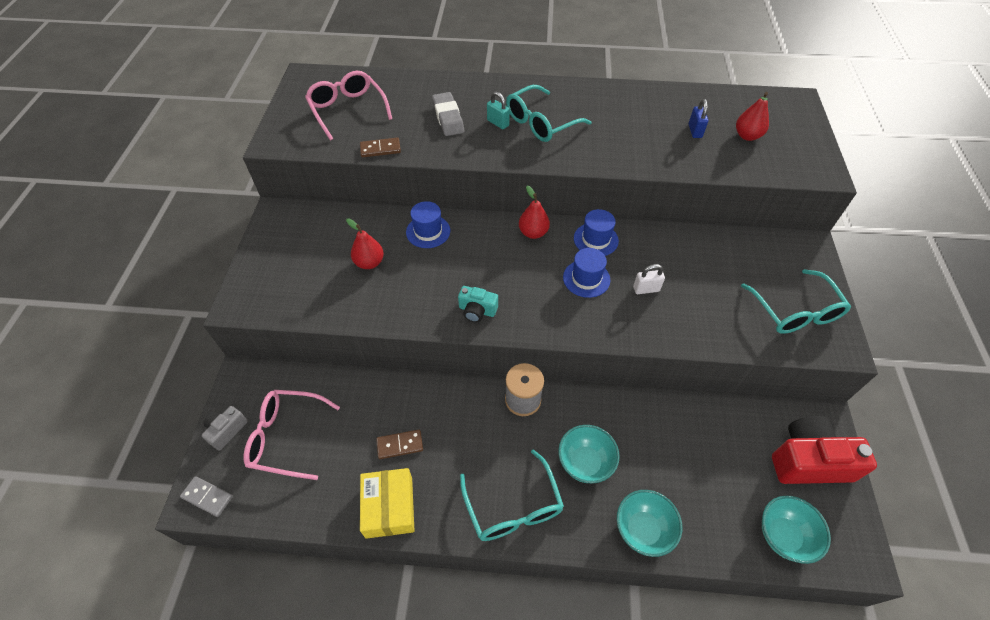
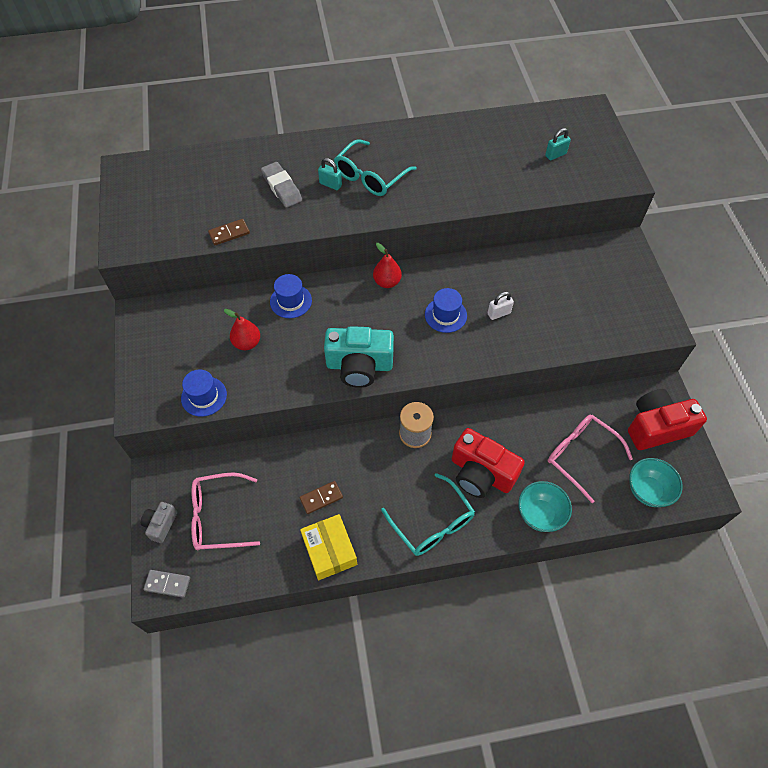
camera: 15 degrees left, 5 degrees up
(347, 110) = (181, 198): pink glasses -> pink glasses (580, 455)
(477, 310) = (359, 365): turquoise camera -> turquoise camera, size x1.94
(585, 463) = (481, 473): turquoise bowl -> red camera
(596, 239) = (444, 276): blue hat -> blue hat (204, 396)
(695, 131) = (509, 158): blue padlock -> none
(747, 136) = (555, 155): red pear -> turquoise padlock
(795, 312) = (624, 306): turquoise glasses -> none

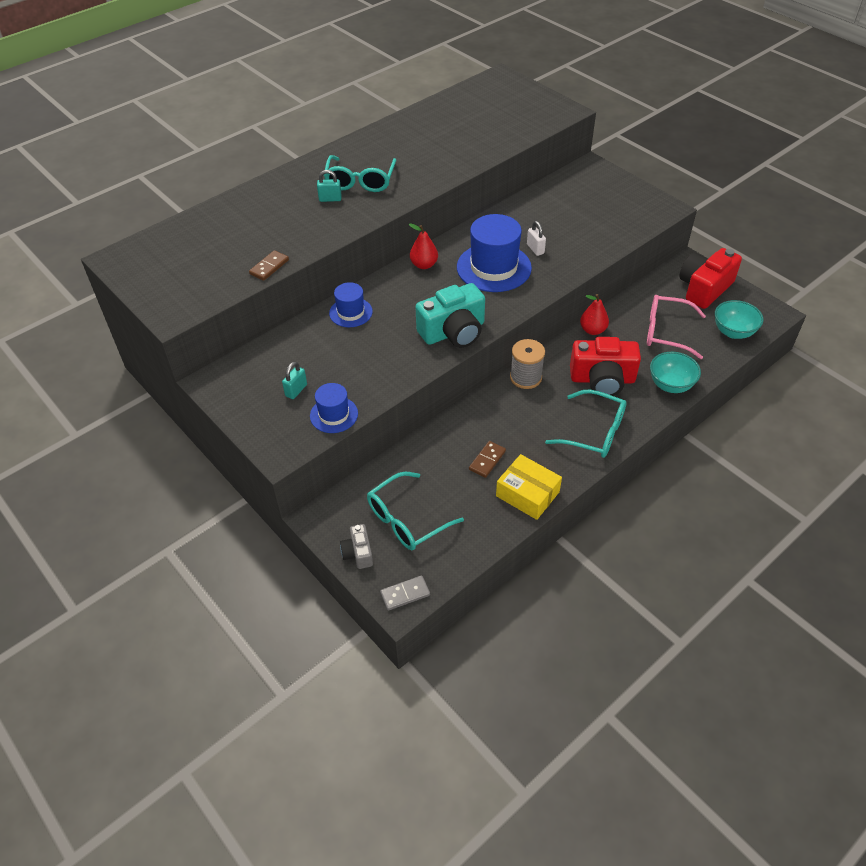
camera: 30 degrees left, 10 degrees down
(217, 516) = (406, 520): pink glasses -> turquoise glasses
(247, 343) = (338, 359): red pear -> red pear (593, 330)
(281, 188) = (287, 217): grey eraser -> none
(445, 315) = (493, 267): blue hat -> blue hat, size x1.81
(499, 313) = (535, 249): white padlock -> white padlock turned 60 degrees counterclockwise
(555, 155) = (500, 114): turquoise padlock -> turquoise padlock (296, 390)

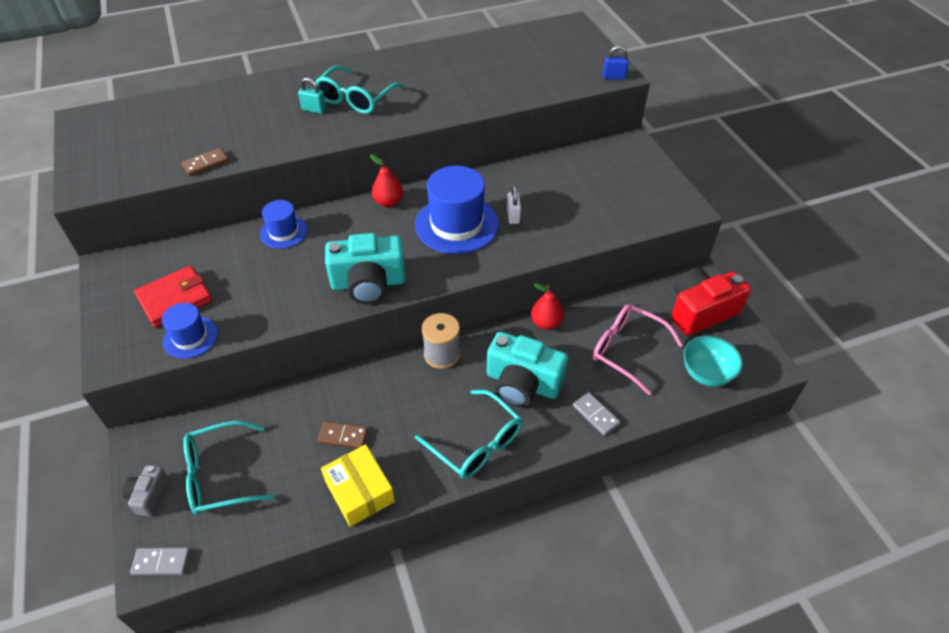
camera: 20 degrees right, 0 degrees up
(296, 390) = (175, 299): turquoise padlock -> red wallet
(487, 460) = (343, 436): brown domino -> brown domino turned 45 degrees clockwise
(565, 113) = (614, 77): none -> blue padlock
(602, 379) = (522, 383): red camera -> turquoise camera
(670, 385) = (595, 415): turquoise bowl -> grey domino

